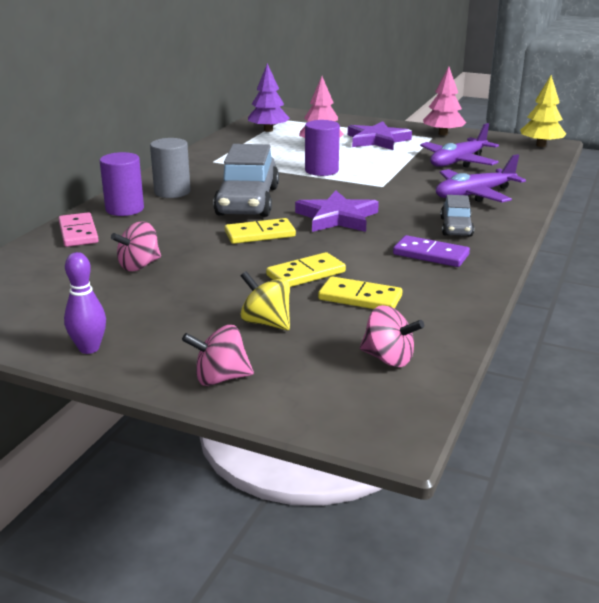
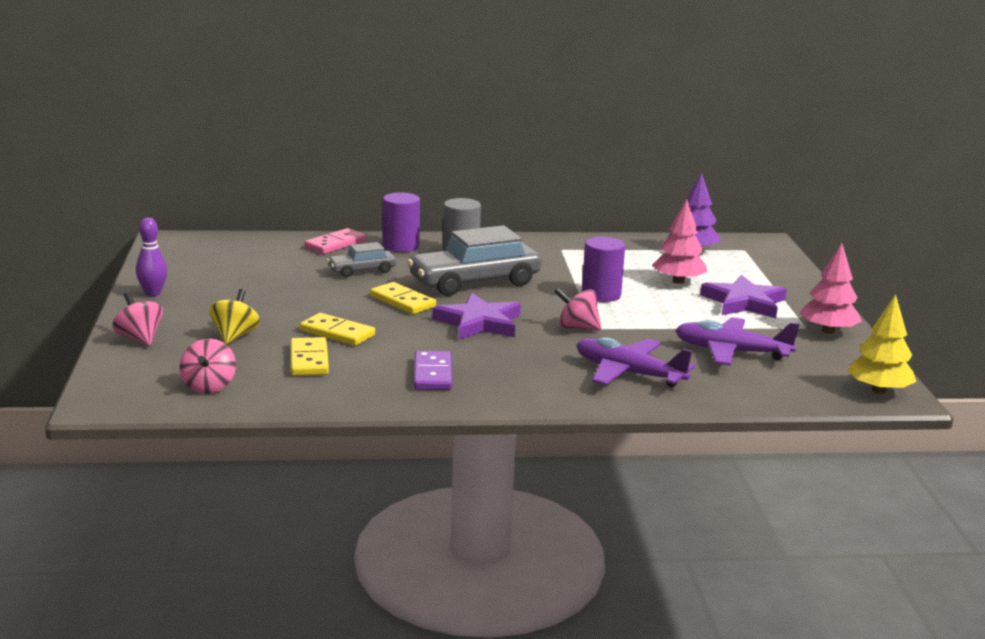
camera: 60 degrees right, 5 degrees down
(139, 266) = (295, 276): pink spinning top -> pink spinning top (577, 328)
(456, 227) = (518, 376): grey car -> grey car (362, 271)

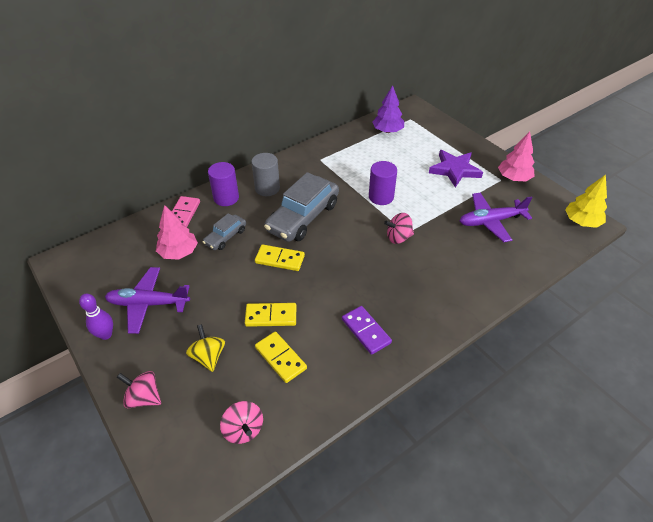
camera: 30 degrees left, 25 degrees up
(479, 323) = (343, 260): purple star -> none
(628, 373) = (463, 270): purple plane -> purple plane (148, 304)
(678, 281) = (406, 164): pink tree -> pink tree (179, 252)

